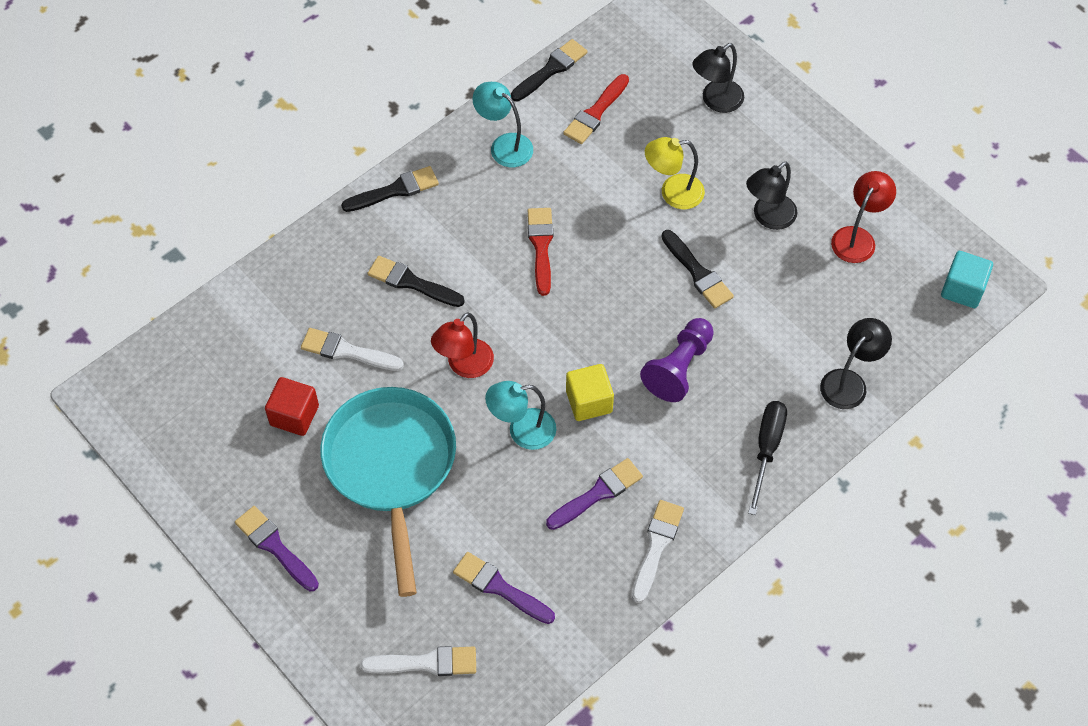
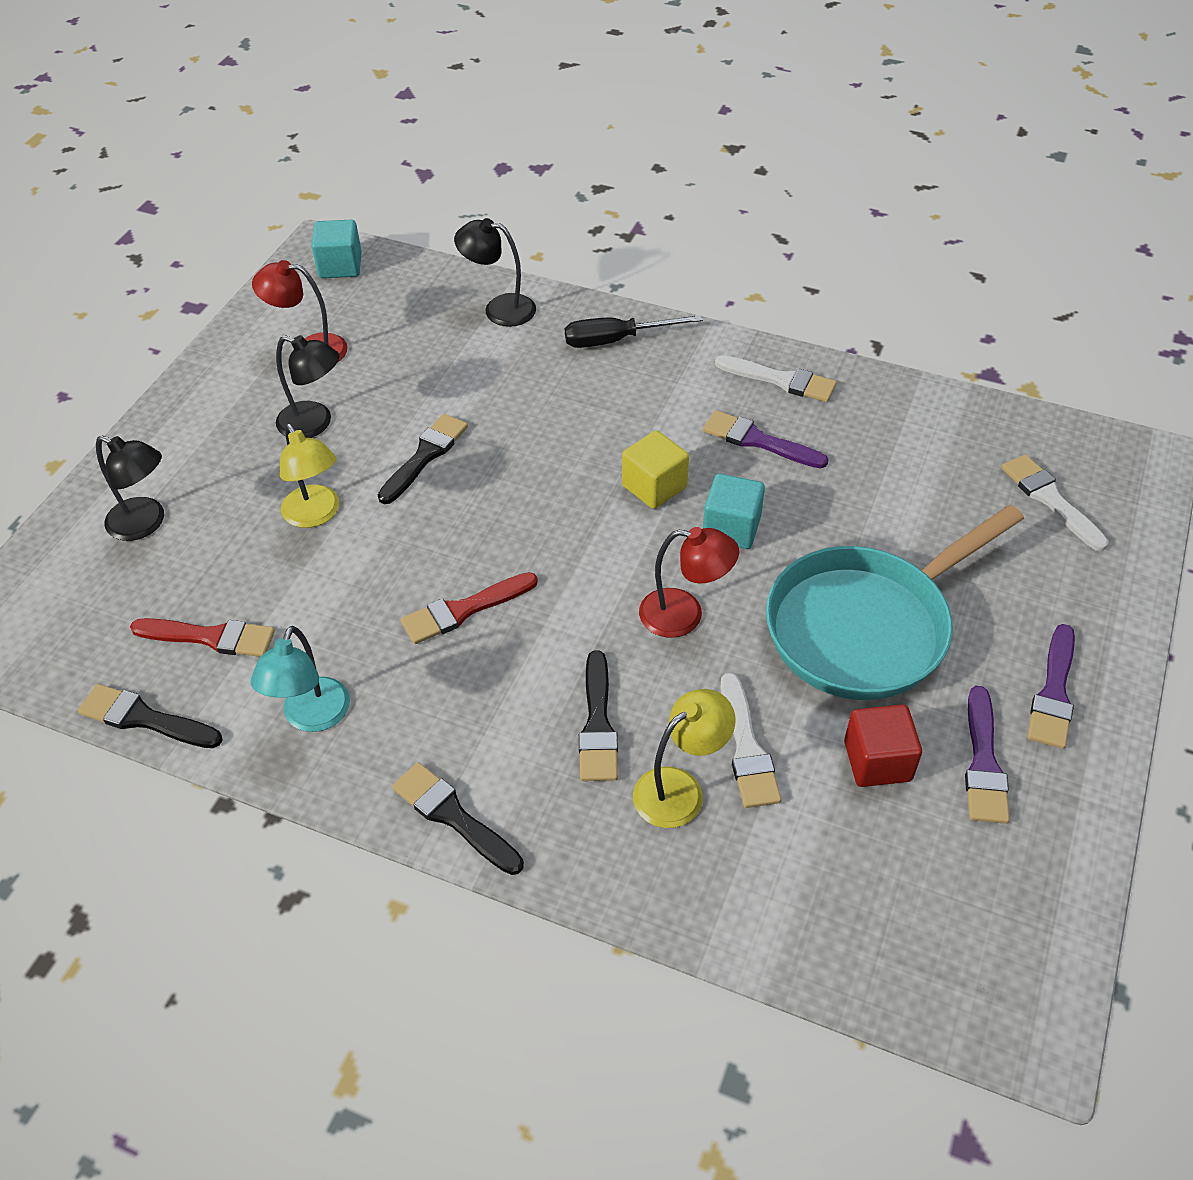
camera: 115 degrees left, 10 degrees down
(343, 304) = (680, 789): none -> yellow lamp
(500, 588) = (923, 475): purple brush -> purple brush (983, 763)
(522, 431) = (731, 528): turquoise lamp -> turquoise cube
(656, 546) = (781, 380): white brush -> white brush turned 150 degrees counterclockwise
(679, 368) = (562, 431): purple pawn -> none

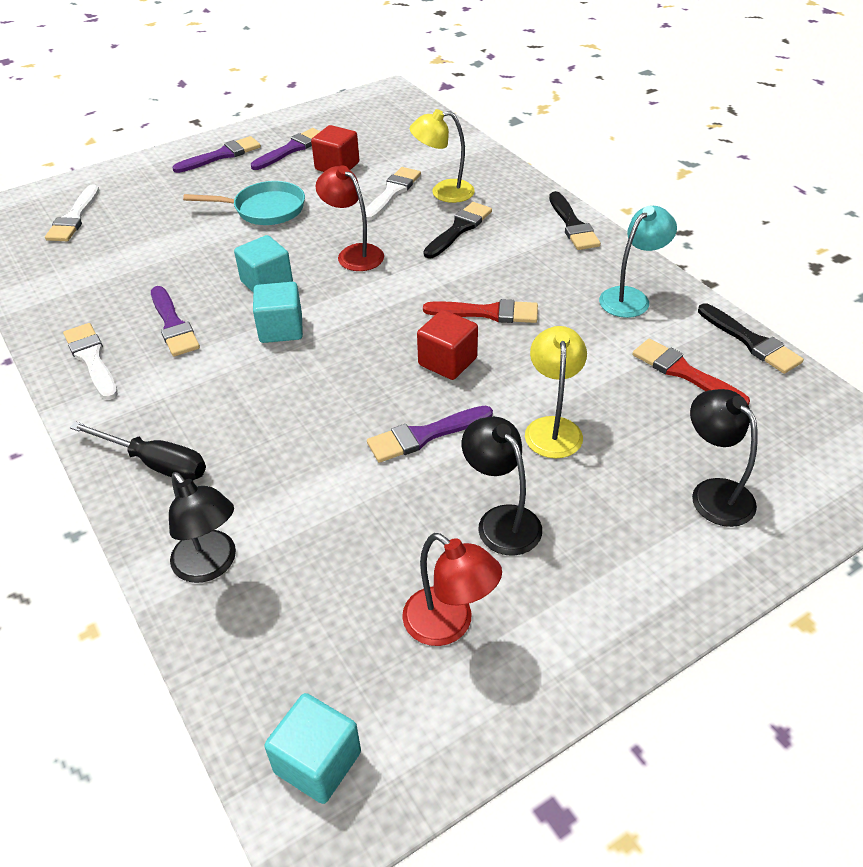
camera: 145 degrees left, 5 degrees down
(425, 456) = (425, 435): black brush -> purple brush
(461, 532) = (447, 361): none -> red cube
(654, 486) = (281, 329): yellow cube -> turquoise cube
(866, 626) = (264, 209): turquoise pan -> turquoise pan, size x0.57

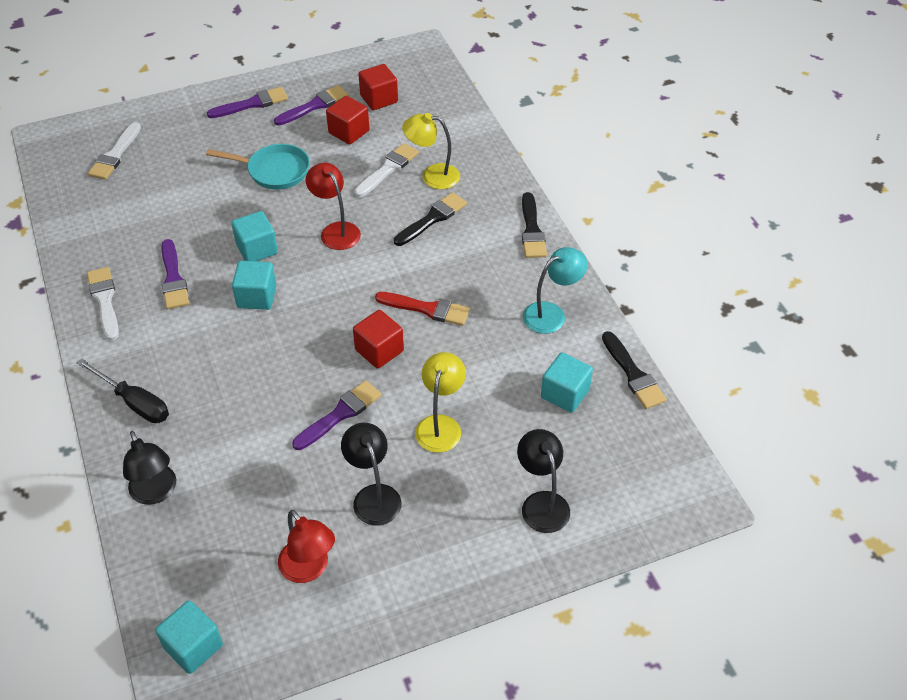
camera: 10 degrees right, 5 degrees up
(360, 136) = (379, 99): none -> red cube
(425, 435) = (340, 414): purple brush -> purple brush turned 150 degrees clockwise
(684, 372) = (565, 394): red brush -> turquoise cube

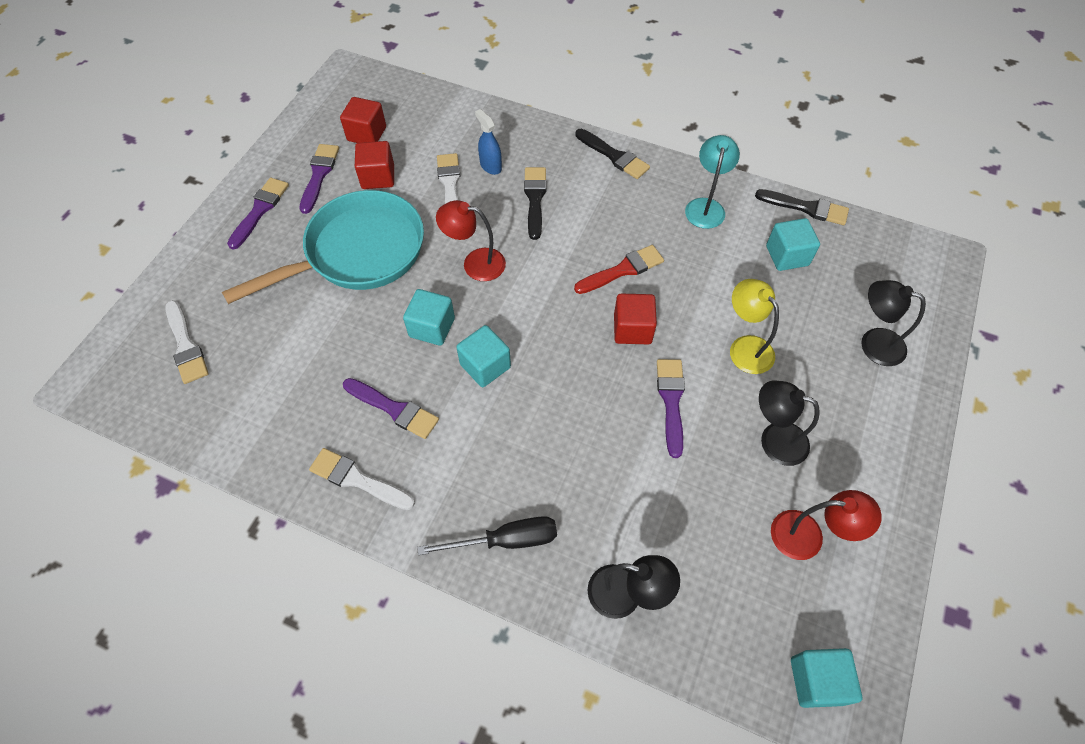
camera: 45 degrees left, 10 degrees up
(274, 171) = (358, 253): turquoise pan -> turquoise pan, size x1.75
(432, 176) = (490, 166): yellow lamp -> blue spray bottle

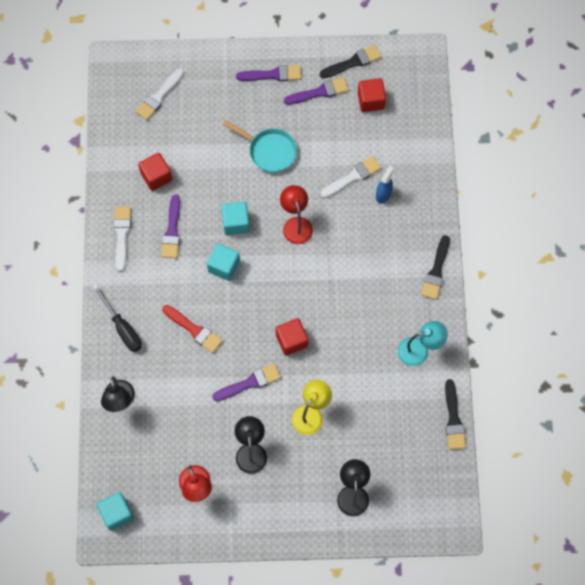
camera: 65 degrees right, 10 degrees up
(358, 253) = (269, 151): turquoise pan -> turquoise pan, size x0.57
(378, 177) = (336, 129): red cube -> red cube (156, 176)
(535, 199) = (368, 236): black brush -> black brush (353, 62)
(622, 270) = (335, 317): red brush -> red brush (194, 330)
(787, 256) = (401, 418): turquoise cube -> none

